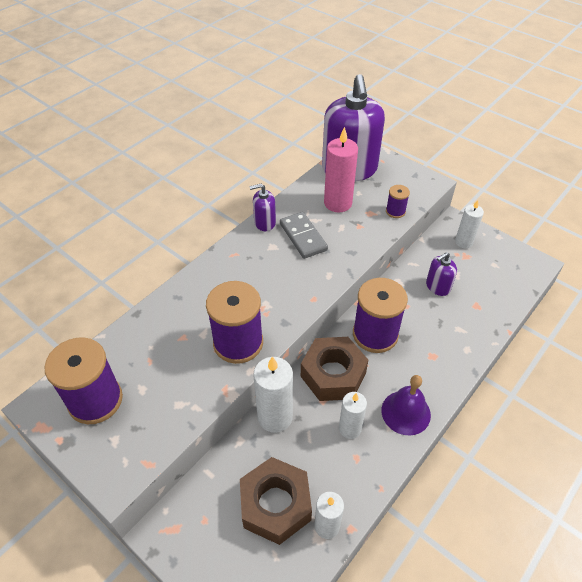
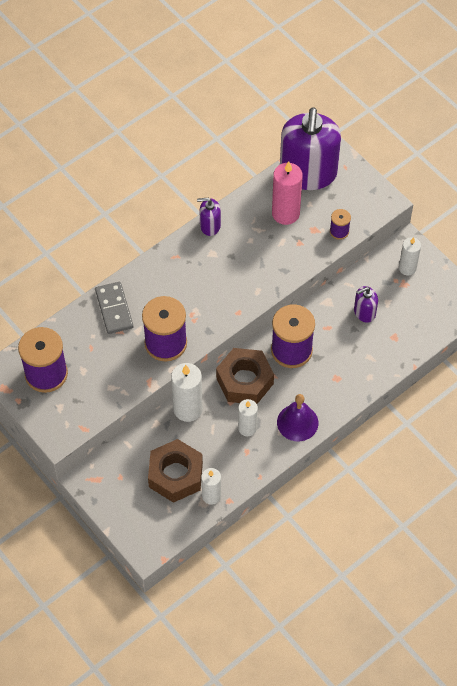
camera: 10 degrees right, 10 degrees up
(303, 237) = (243, 247): grey domino -> grey domino (114, 309)

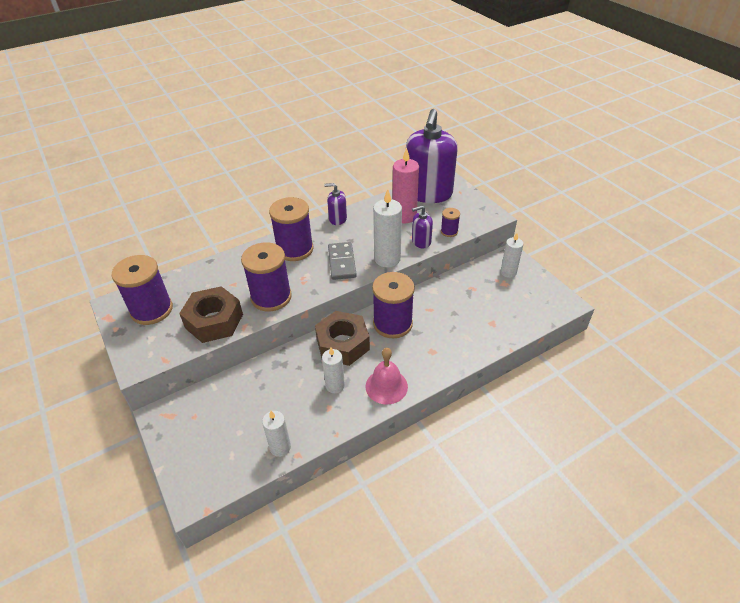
camera: 10 degrees right, 15 degrees down
(114, 309) = (234, 267): grey domino -> grey domino (341, 262)
(172, 276) = (295, 249): none -> purple spool
(175, 475) = (250, 421): brown nut -> brown nut (214, 321)
(188, 409) = (282, 362): white candle -> white candle (387, 259)
(297, 422) = (386, 386): purple bell -> pink bell
(364, 312) = (465, 301): purple soap dispenser -> purple soap dispenser (421, 241)

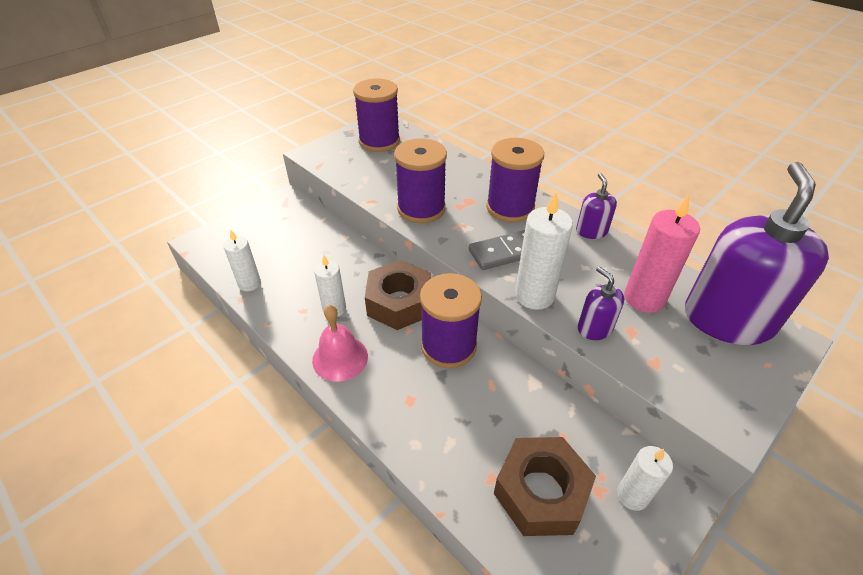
camera: 75 degrees right, 0 degrees up
(214, 321) = (374, 180): brown nut -> brown nut (541, 492)
(428, 193) = (727, 319): purple soap dispenser -> purple soap dispenser turned 105 degrees clockwise
(449, 231) = (642, 361): purple spool -> none

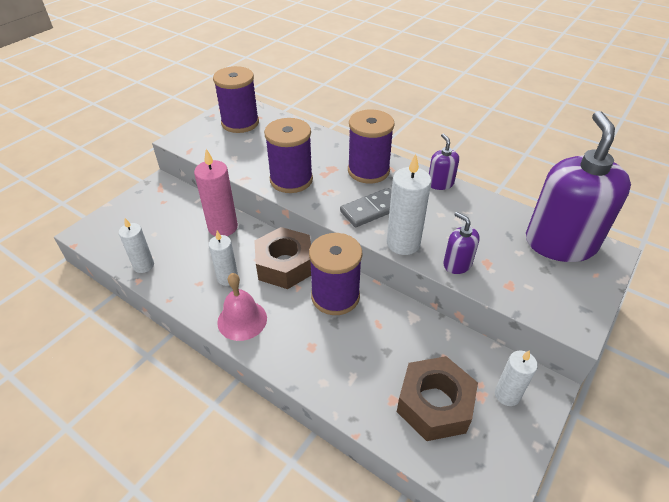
camera: 10 degrees left, 0 degrees up
(644, 298) = (492, 234): pink candle -> pink candle (223, 227)

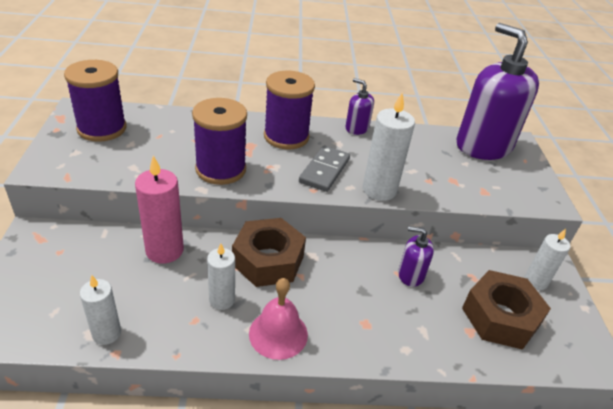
camera: 40 degrees left, 5 degrees down
(335, 296) = (342, 267): purple spool -> none
(457, 264) = (435, 190): purple soap dispenser -> purple soap dispenser (410, 275)

